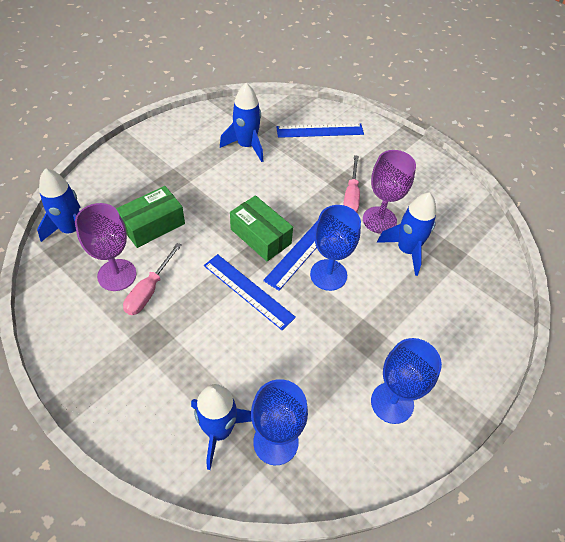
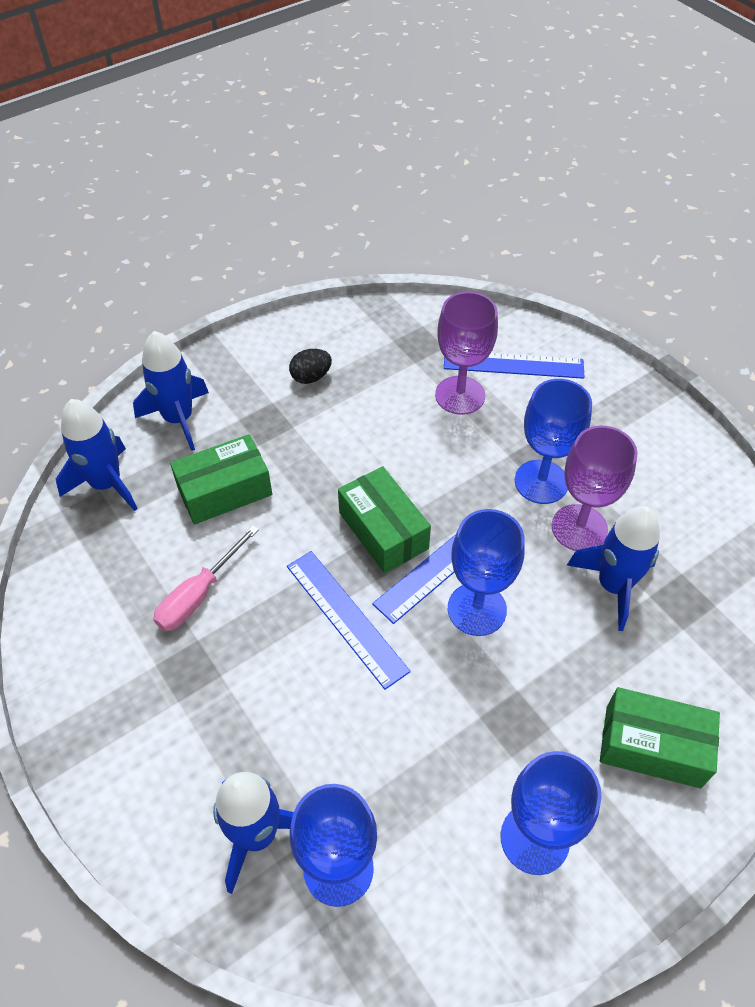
camera: 15 degrees right, 0 degrees up
(117, 275) = (157, 563): purple goblet -> purple goblet (460, 395)
(195, 150) = (311, 377): none -> black egg
(246, 146) = (391, 378): blue rocket -> blue rocket (178, 419)
(351, 196) = (541, 482): pink screwdriver -> blue goblet
(449, 338) = (652, 746): none -> green box

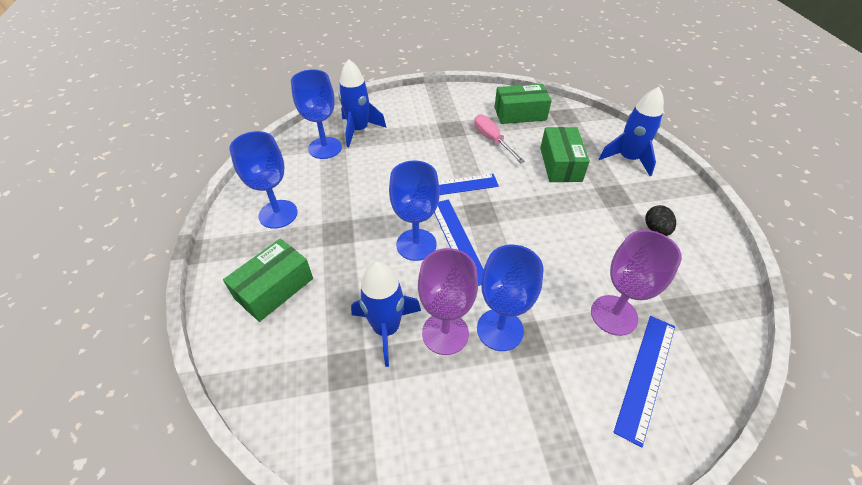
camera: 115 degrees right, 5 degrees down
(106, 484) = (583, 124): blue rocket -> none
(383, 531) = (498, 222): green box -> green box (520, 113)

